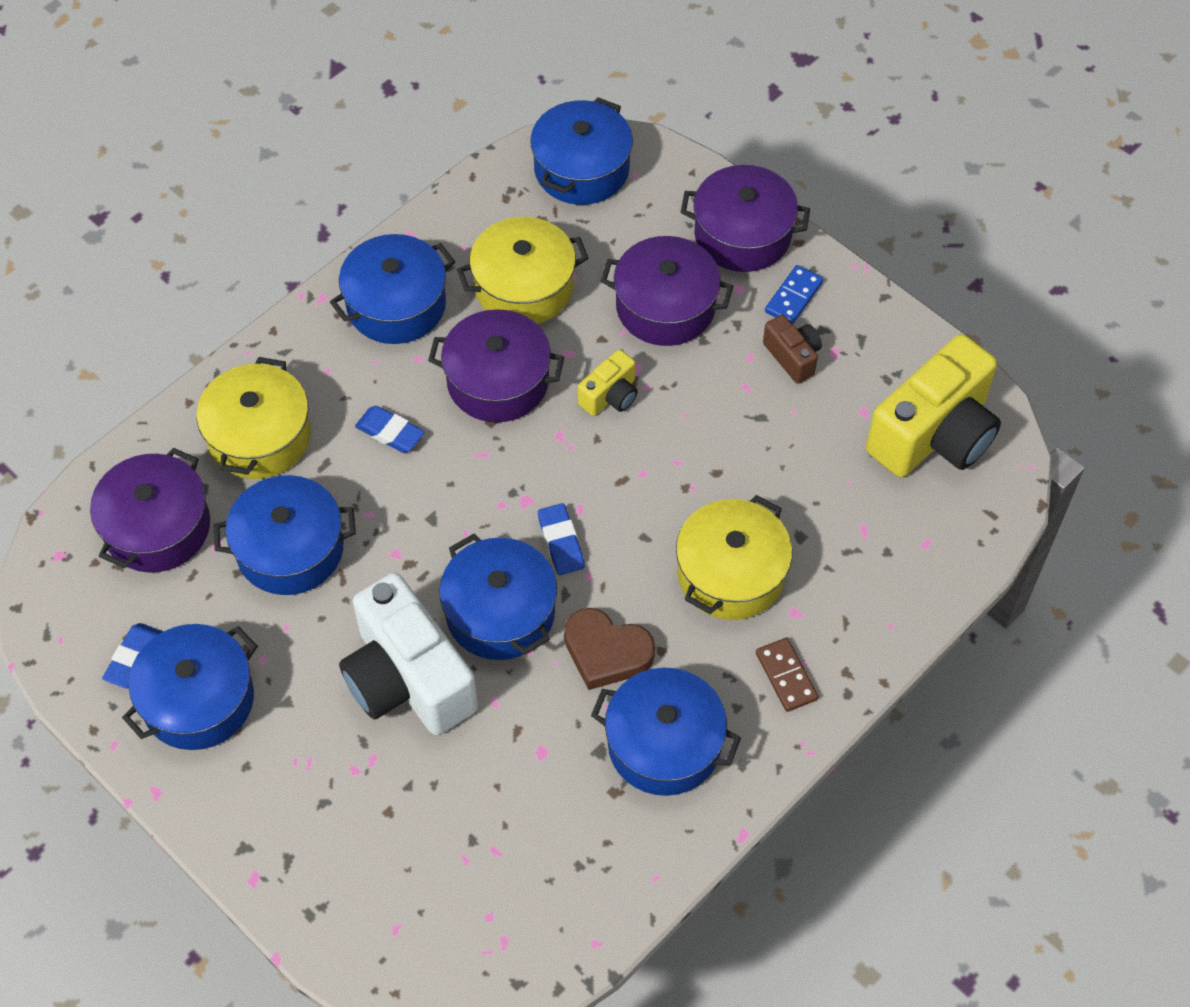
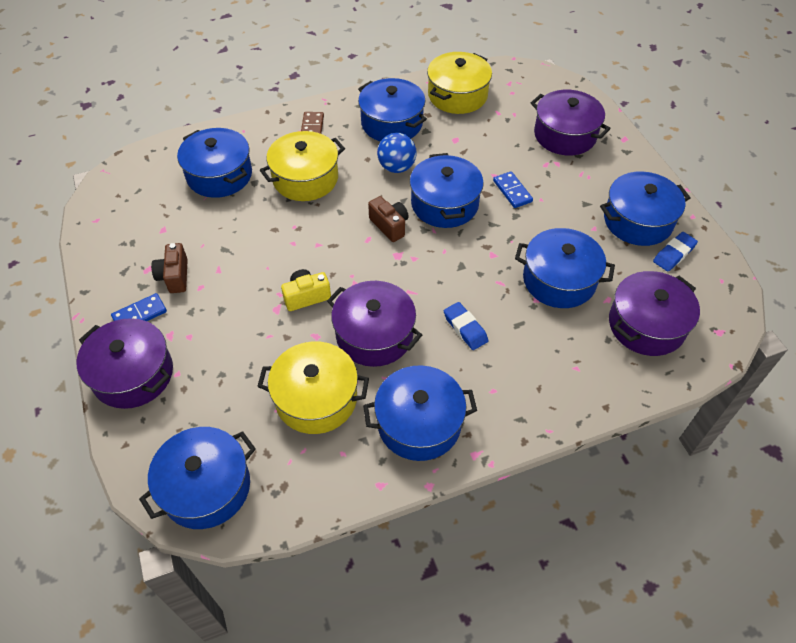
camera: 155 degrees left, 5 degrees down
(259, 436) = (558, 360): yellow pot -> yellow pot (457, 95)
(407, 679) = (512, 191): white camera -> blue domino
(561, 542) = (390, 226): blue eraser -> brown camera
(606, 652) = (396, 167): brown heart -> blue ball
(665, 306) = (228, 342): purple pot -> purple pot (565, 135)
(859, 527) = (219, 175): none -> blue pot
(934, 434) = (136, 203): yellow camera -> none

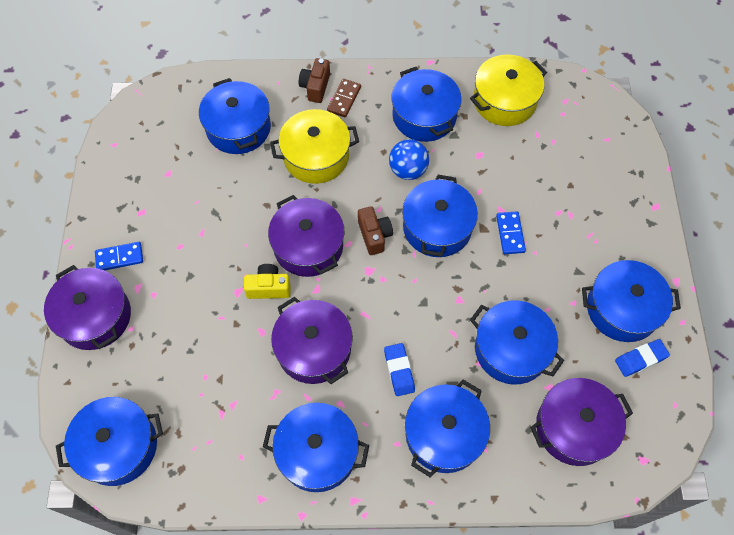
camera: 20 degrees right, 10 degrees up
(174, 276) = (161, 227): brown camera -> brown camera (315, 87)
(316, 398) = (238, 395): yellow pot -> none
(533, 368) = (444, 434): none -> blue pot
(565, 135) = (594, 183): purple pot -> purple pot (308, 246)

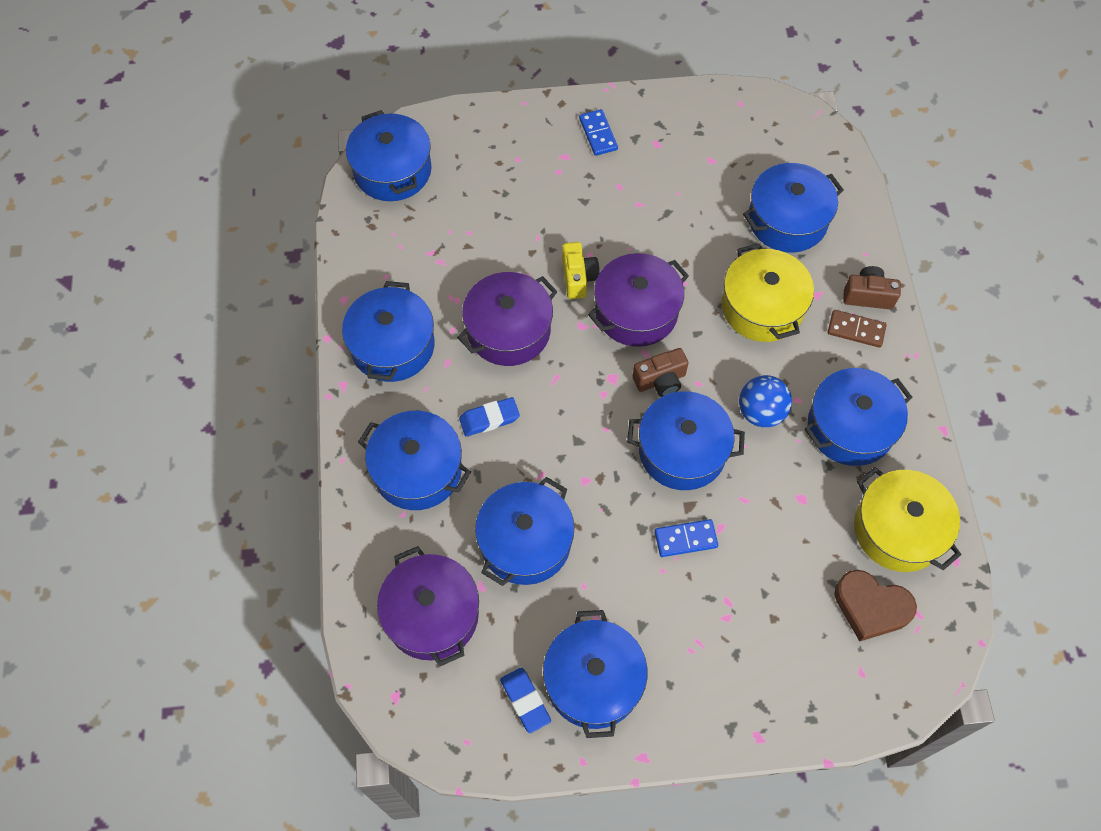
camera: 85 degrees right, 0 degrees up
(95, 316) = (528, 126): purple pot -> none
(561, 126) = (871, 607): none -> brown heart

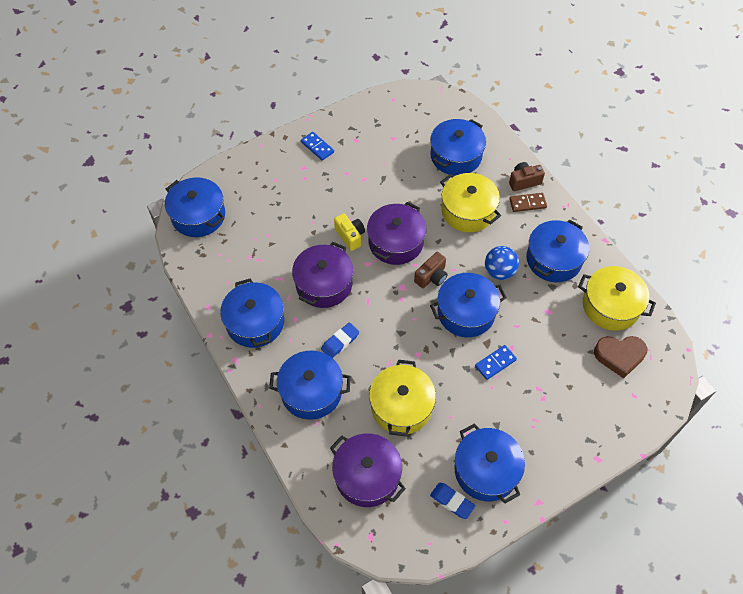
camera: 25 degrees left, 5 degrees down
(525, 542) = (401, 406): blue pot -> yellow pot

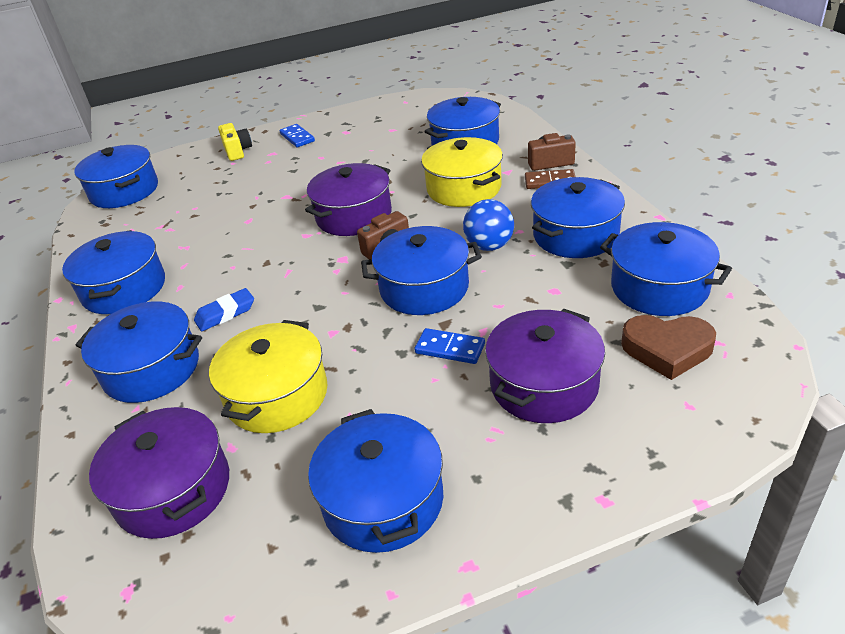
camera: 15 degrees right, 20 degrees down
(324, 284) = (237, 253): purple pot -> purple pot (544, 384)
(350, 236) = (297, 209): yellow camera -> yellow camera (237, 151)
(452, 501) = (301, 546): blue eraser -> none
(495, 363) = (450, 348): blue domino -> blue domino turned 45 degrees clockwise
(610, 306) = (659, 287): yellow pot -> blue pot

